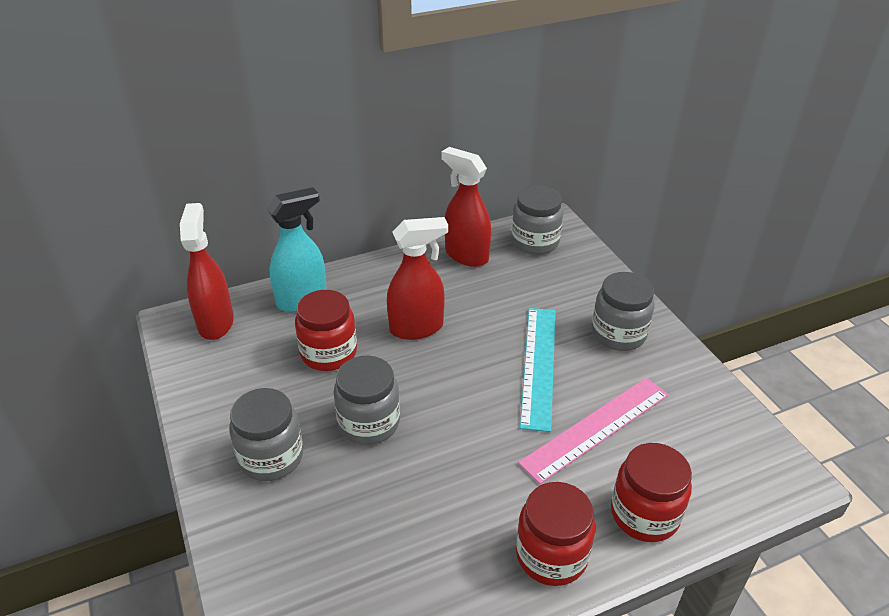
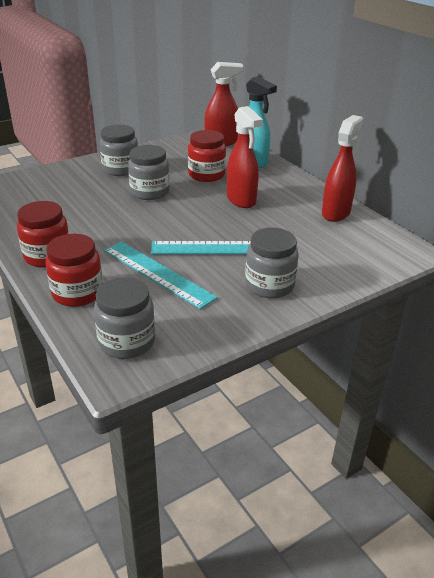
camera: 80 degrees right, 5 degrees down
(535, 242) = (376, 243): grey jar -> grey jar (127, 342)
(596, 428) = (157, 273): pink ruler -> turquoise ruler

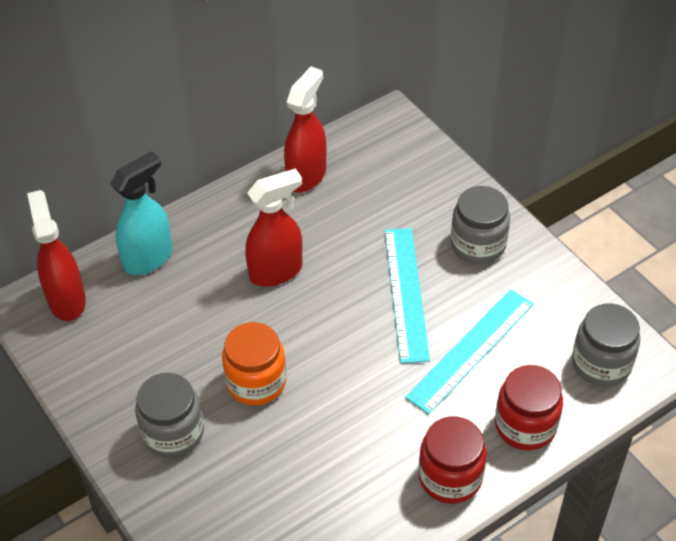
camera: 90 degrees left, 15 degrees up
(149, 192) = (256, 382): grey jar -> orange jar
(206, 175) = (195, 315): red jar -> none
(336, 213) = (306, 175): red spray bottle -> red spray bottle turned 90 degrees clockwise

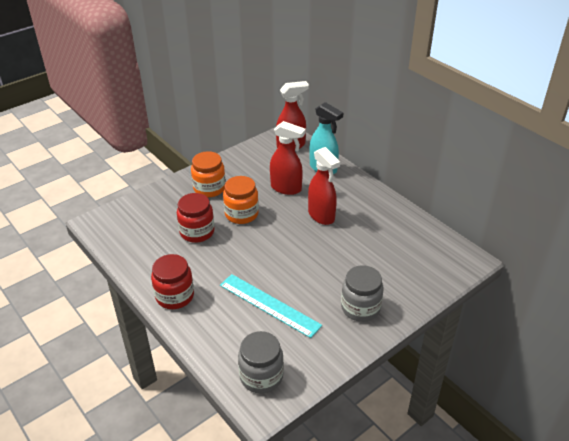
camera: 85 degrees right, 10 degrees down
(173, 433) = (209, 188): grey jar -> orange jar
(306, 175) = (402, 223): red spray bottle -> red spray bottle (286, 188)
(406, 293) = (312, 272): turquoise ruler -> none
(525, 425) = (210, 332): red jar -> red jar (197, 232)

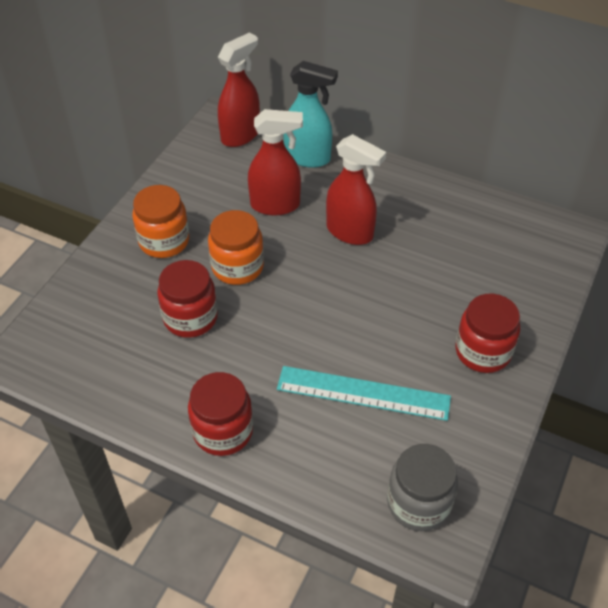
camera: 25 degrees left, 10 degrees up
(360, 308) = (483, 351): grey jar -> red jar

